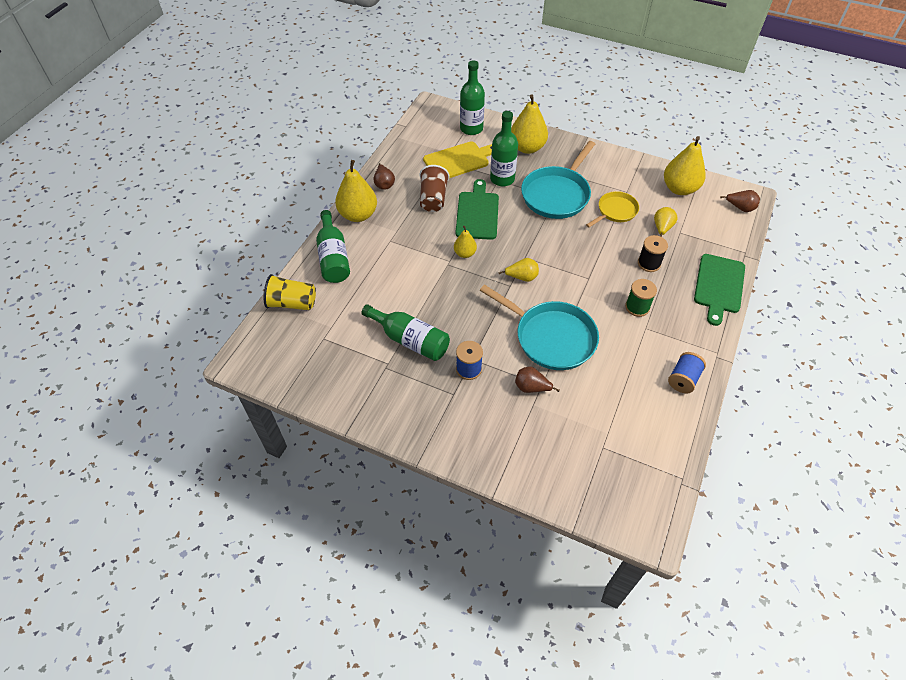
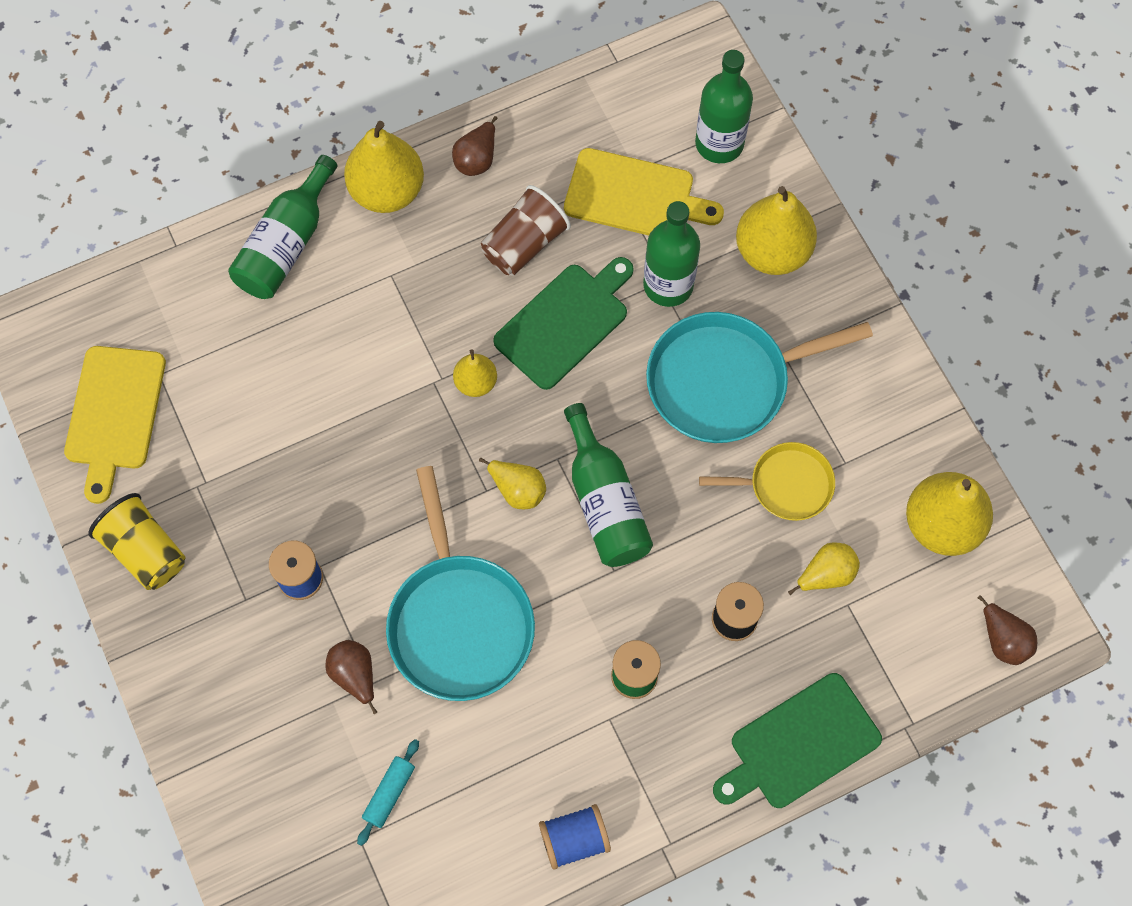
camera: 40 degrees right, 15 degrees up
(292, 303) = (167, 283): yellow cup -> yellow cup (145, 551)
(317, 366) = (114, 414): none -> yellow cutting board
(410, 340) = (266, 469): green bottle -> green bottle (604, 501)
(595, 420) = (389, 793): none -> turquoise rolling pin

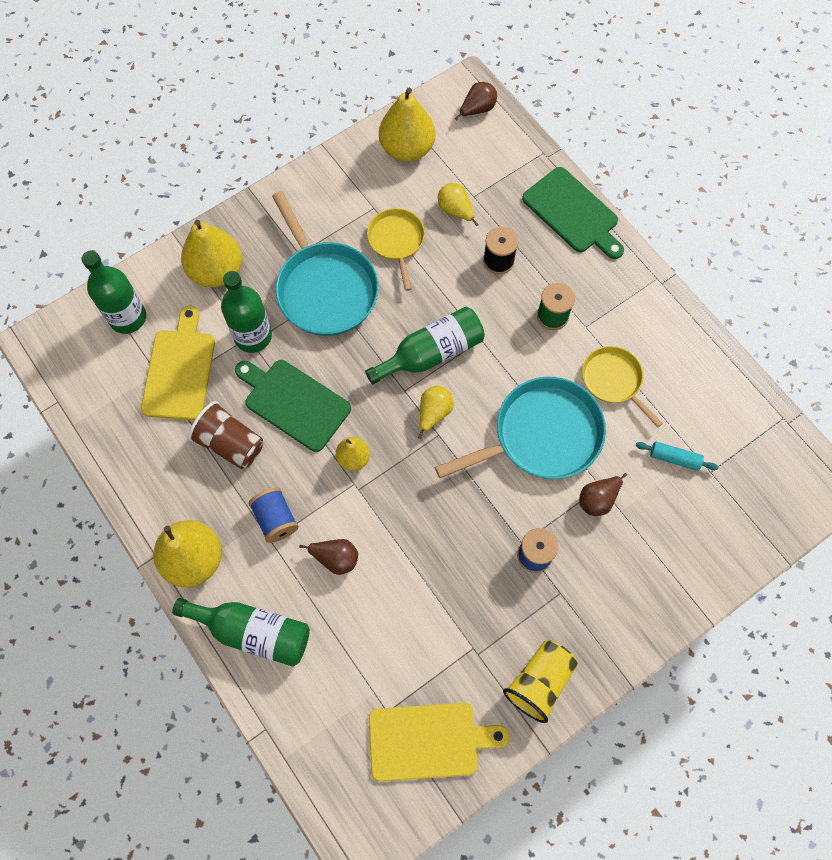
camera: 100 degrees left, 0 degrees up
(477, 159) = (157, 493): brown pear -> brown pear (335, 558)
(519, 738) = (613, 381): none -> yellow pan
(574, 839) = (671, 335): blue spool -> blue spool (275, 519)

